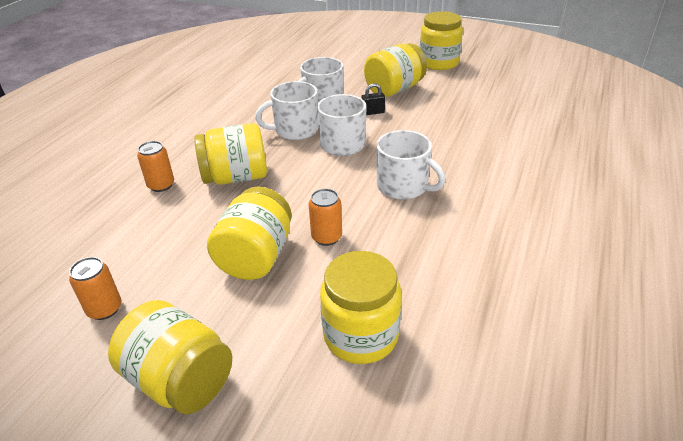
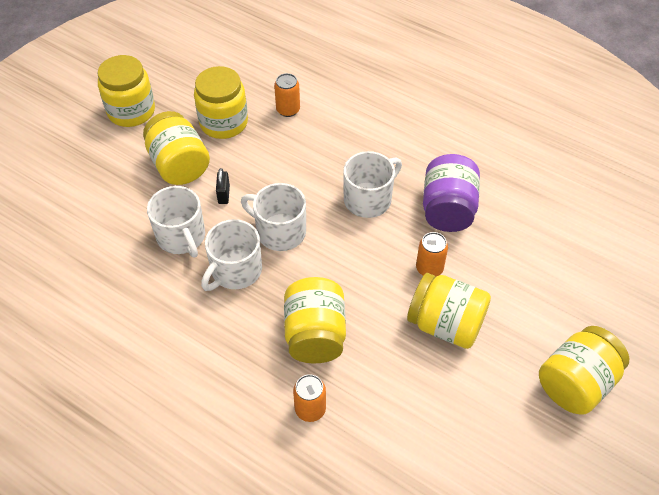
camera: 80 degrees left, 15 degrees up
(104, 309) = (496, 447): orange can -> orange can (288, 110)
(295, 130) = (235, 270): white mug -> white mug turned 45 degrees clockwise
(361, 335) = (542, 264): yellow jar -> yellow jar (223, 123)
(415, 243) = (448, 209): none -> purple jar

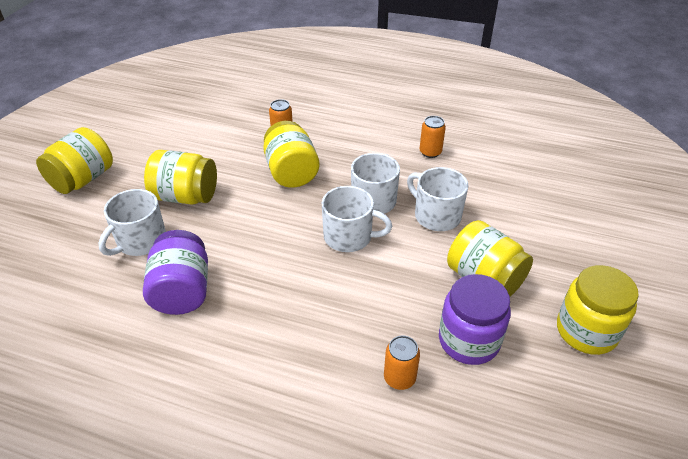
camera: 165 degrees right, 10 degrees down
(223, 123) = (469, 340): yellow jar -> purple jar
(224, 194) = (420, 259): black padlock -> none
(368, 199) = (269, 284): white mug -> white mug (140, 241)
(429, 268) = (201, 233): orange can -> orange can (430, 152)

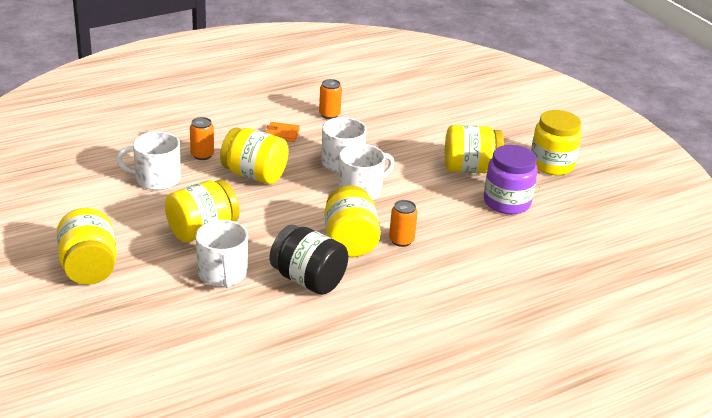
camera: 50 degrees left, 10 degrees down
(182, 291) = (308, 280): purple jar -> black jar
(266, 278) = (350, 241): none -> yellow jar
(366, 149) = (282, 134): none -> orange wallet
(399, 378) = (501, 239): orange can -> orange can (401, 240)
(436, 216) = (393, 150): white mug -> white mug (156, 179)

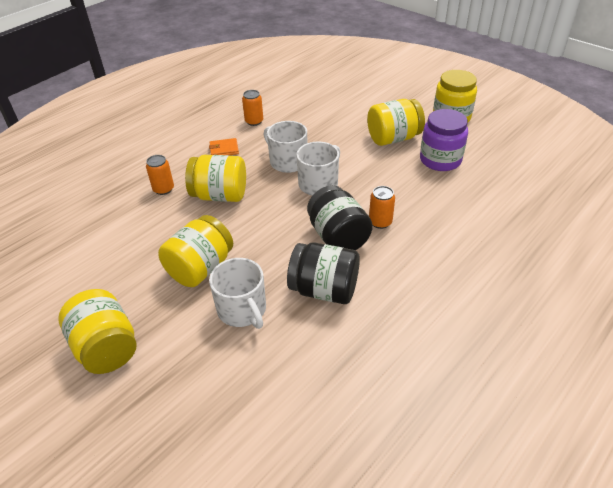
camera: 15 degrees left, 10 degrees up
(156, 179) = (132, 226): white mug -> none
(350, 241) = (338, 237): yellow jar -> black jar

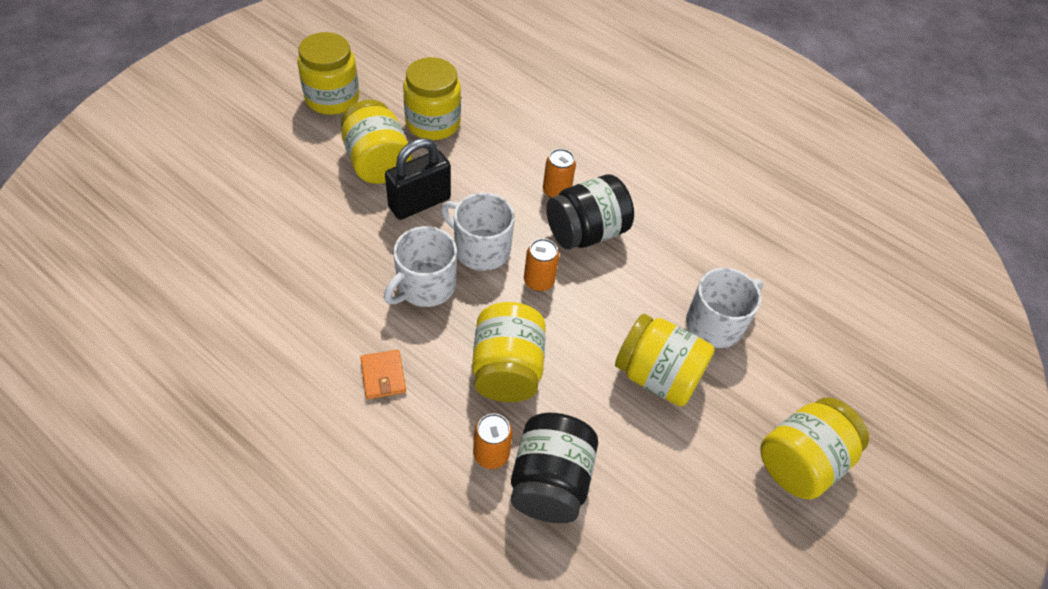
camera: 100 degrees left, 10 degrees up
(254, 121) = (300, 337): orange can -> orange can (538, 281)
(324, 290) = (672, 248): black jar -> black jar (550, 482)
(358, 157) = (419, 203): none -> black padlock
(440, 160) = (433, 123): purple jar -> yellow jar

